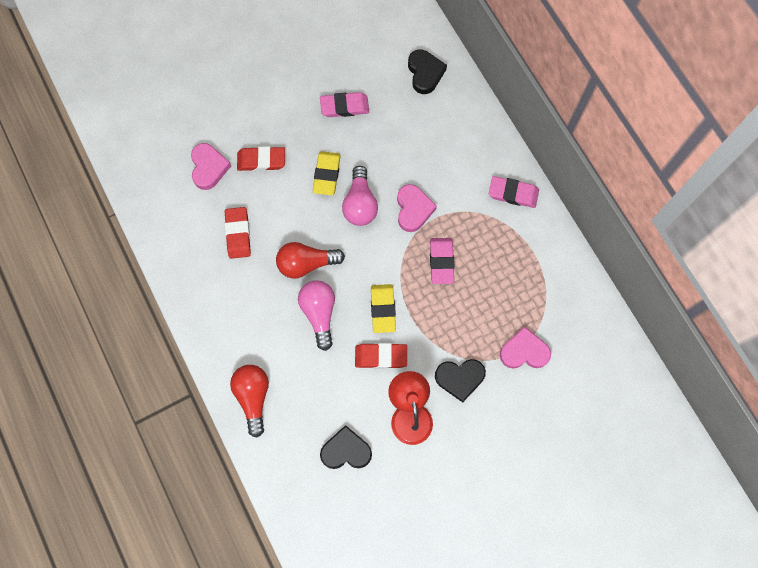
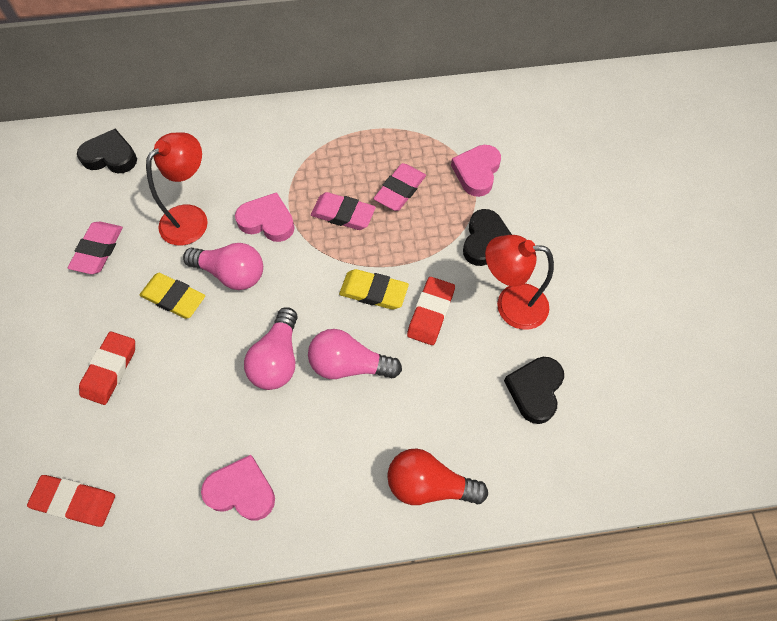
camera: 70 degrees left, 10 degrees down
(209, 168) = (80, 442): pink heart -> pink heart (241, 491)
(238, 234) = (195, 432): red eraser -> red eraser (75, 501)
(306, 263) = (277, 359): red light bulb -> pink light bulb
(395, 155) = (191, 218): none -> red lamp
(513, 193) = (298, 124): pink eraser -> pink eraser (400, 190)

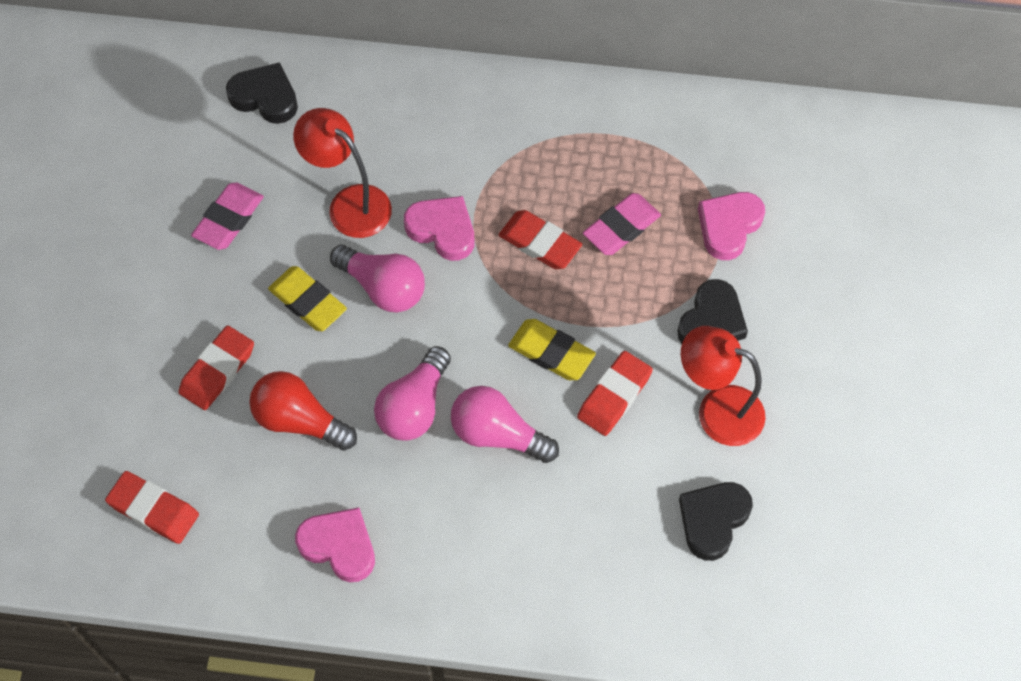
camera: 15 degrees right, 0 degrees up
(191, 218) = (349, 203): red lamp -> red lamp turned 105 degrees counterclockwise
(343, 214) = (539, 243): pink eraser -> red eraser
(429, 484) = (554, 594): red light bulb -> red light bulb (299, 420)

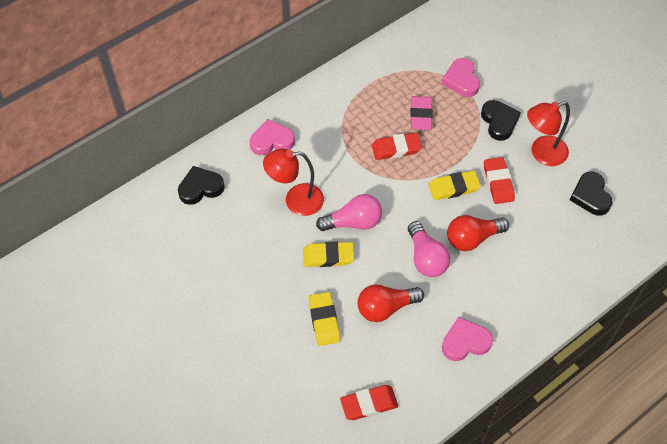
camera: 45 degrees left, 5 degrees down
(217, 370) = (324, 320): red eraser -> yellow eraser
(228, 219) = (249, 253): pink eraser -> none
(442, 230) = (349, 177): pink heart -> pink heart (272, 141)
(498, 434) = (472, 238): pink light bulb -> red light bulb

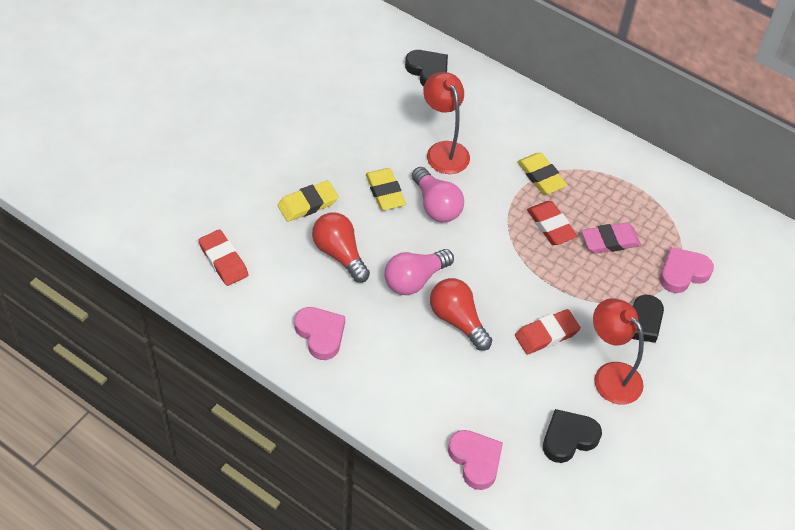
camera: 70 degrees right, 5 degrees down
(272, 141) = (511, 114): pink heart -> pink heart (475, 460)
(454, 187) = (520, 290): yellow eraser -> yellow eraser (541, 176)

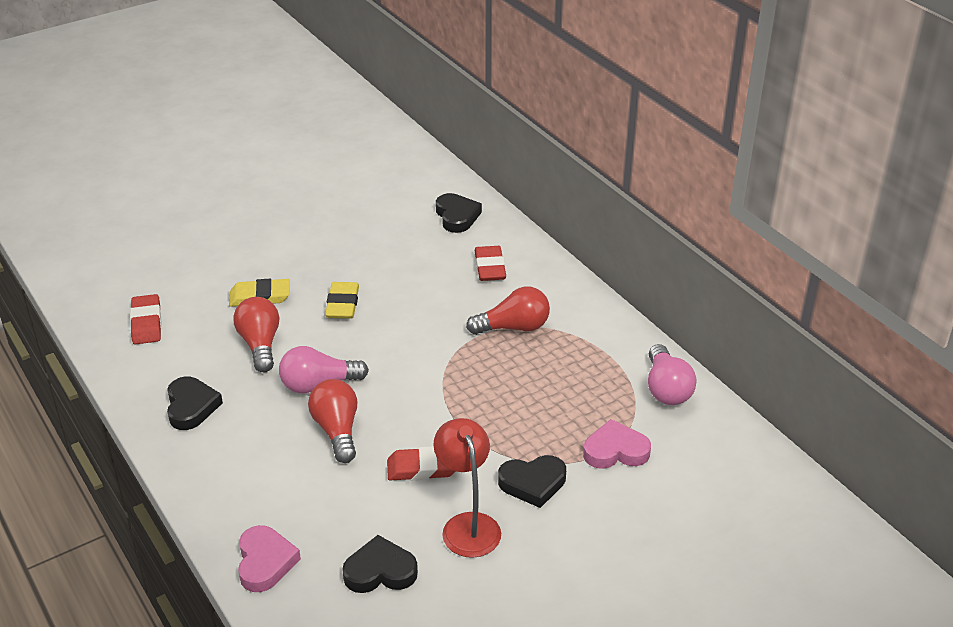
camera: 25 degrees right, 15 degrees down
(320, 334) = (191, 407): pink heart -> black heart
(436, 205) = (386, 327): pink light bulb -> pink light bulb (666, 389)
(444, 150) = (426, 283): red lamp -> none
(541, 176) = (513, 327): yellow eraser -> red light bulb
(551, 226) = (494, 372): red eraser -> red eraser (490, 267)
(610, 241) = (551, 401): pink eraser -> none

